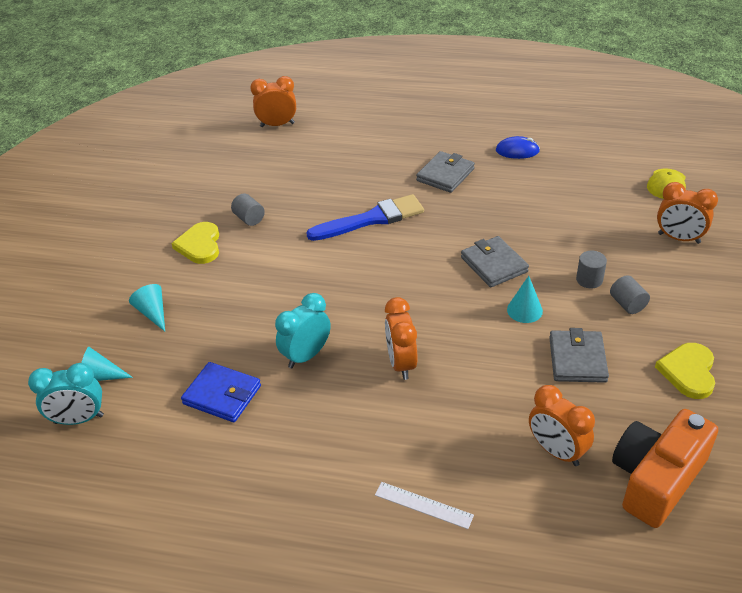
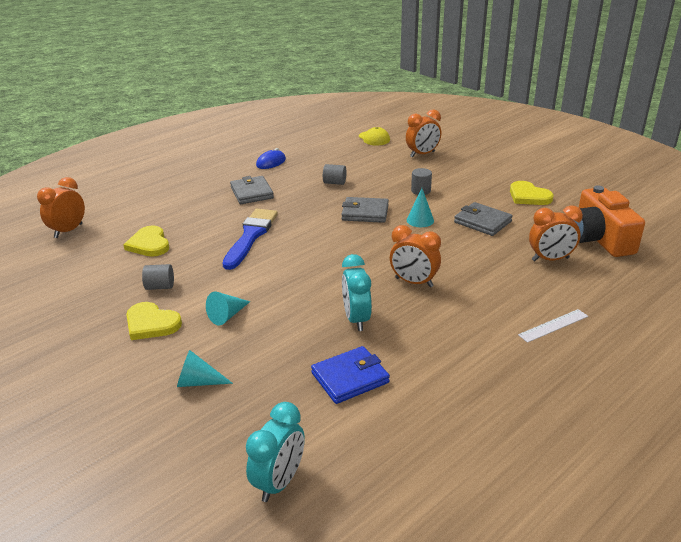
camera: 55 degrees left, 10 degrees down
(99, 376) = (238, 446): turquoise cone -> turquoise cone (227, 315)
(301, 174) = (149, 244): none -> yellow heart
(627, 304) = (456, 189): grey cylinder -> grey cylinder (334, 183)

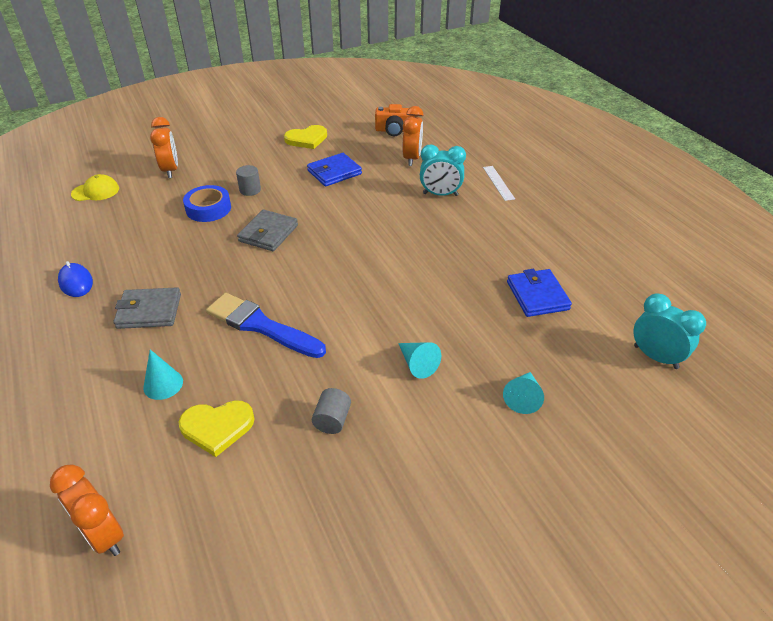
camera: 75 degrees left, 10 degrees up
(151, 324) = (409, 432): yellow heart -> none
(334, 183) = (182, 241): grey cylinder -> none
(356, 319) = (456, 276): turquoise clock -> turquoise clock (440, 194)
(382, 181) = (208, 208): none -> blue tape
(414, 282) = (412, 232): orange clock -> none
(420, 220) = (308, 204): turquoise cone -> turquoise cone (163, 384)
(482, 222) = (334, 172): grey wallet -> blue wallet
(599, 239) = (394, 130): orange camera -> orange camera, size x0.62

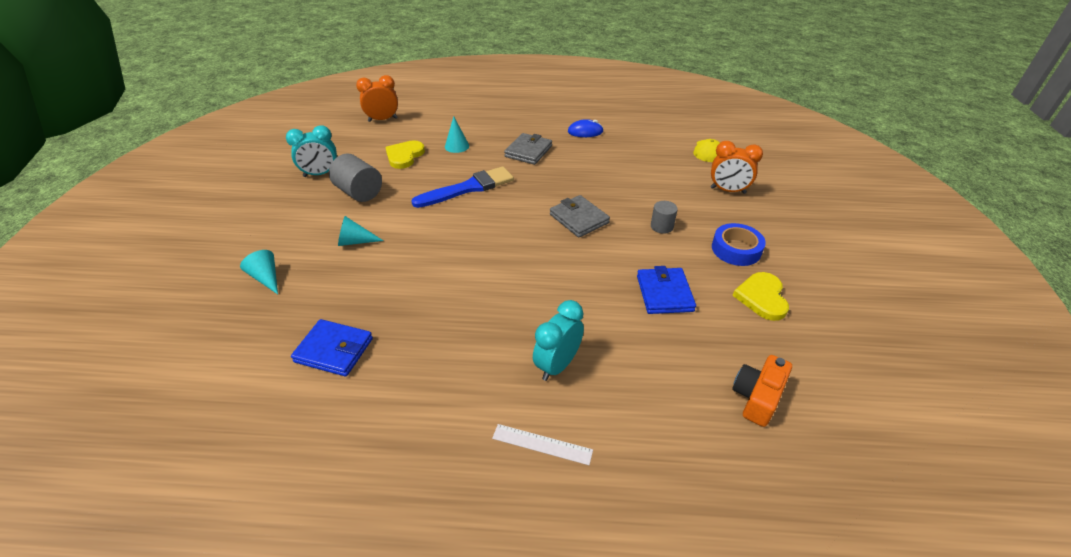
camera: 120 degrees right, 0 degrees up
(208, 208) = (643, 197): blue tape -> blue tape (736, 249)
(332, 420) = (359, 192): grey cylinder -> grey cylinder, size x1.70
(412, 158) = (661, 378): orange clock -> none
(655, 357) = (183, 386): turquoise clock -> turquoise clock (320, 174)

